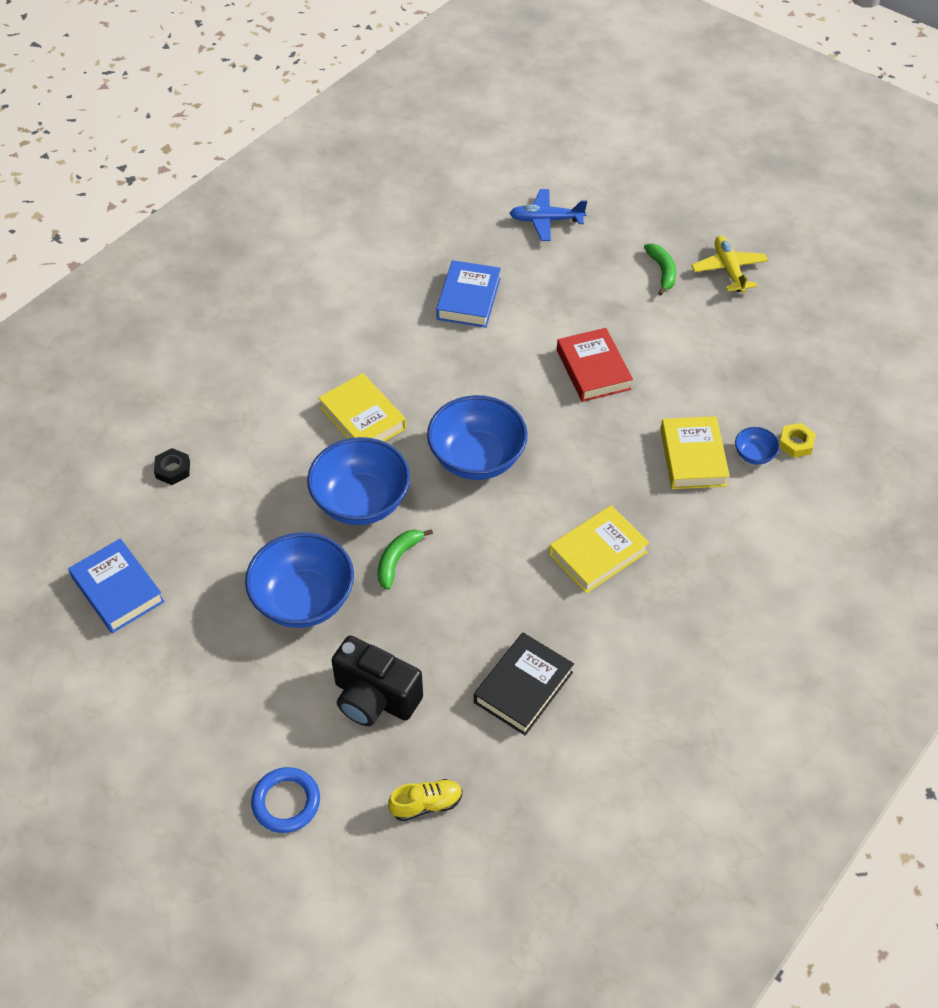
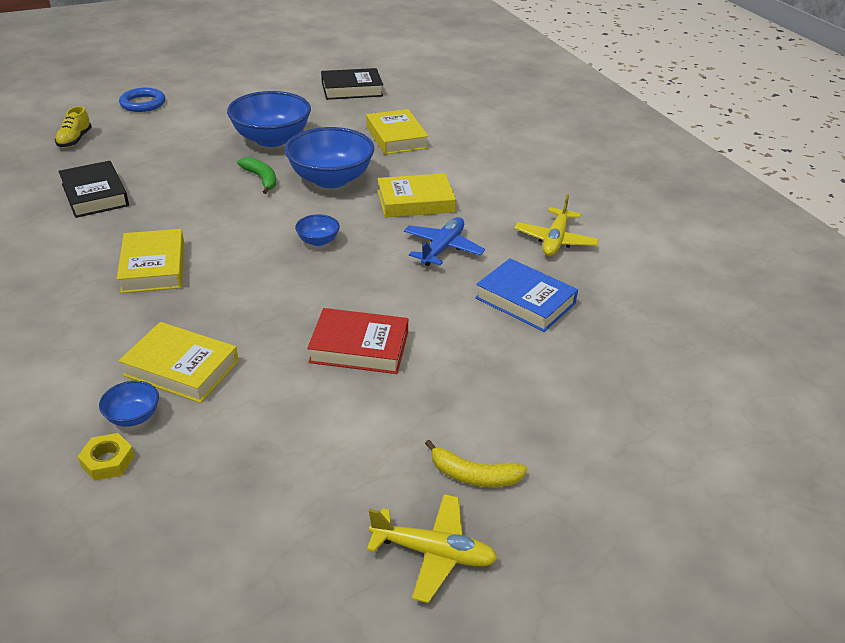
camera: 115 degrees right, 15 degrees down
(118, 590) = (352, 89): blue book -> black book
(173, 469) = (435, 122): black nut -> none
(232, 488) = (396, 137): none -> yellow book
(367, 305) = (555, 240): none -> yellow plane
(374, 698) = (167, 143): black camera -> none
(477, 458) = (318, 241): blue bowl -> blue bowl, size x0.45
(546, 220) = (631, 405): blue plane -> blue plane (442, 248)
(662, 271) = (474, 475): green banana -> yellow banana

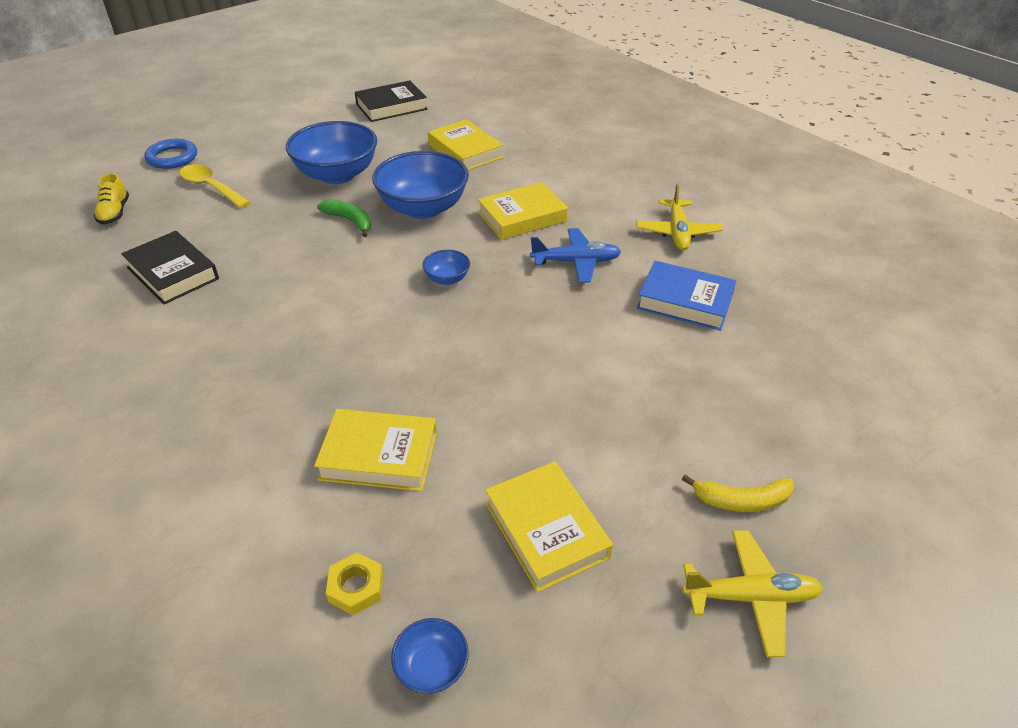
camera: 15 degrees left, 5 degrees up
(133, 416) = (356, 526): blue bowl -> blue bowl (432, 667)
(153, 267) = (285, 344): yellow book -> yellow book (546, 530)
(161, 132) = (211, 187): none -> yellow spoon
(359, 347) = (553, 387): red book -> none
(442, 248) = (576, 262): blue plane -> blue plane turned 75 degrees clockwise

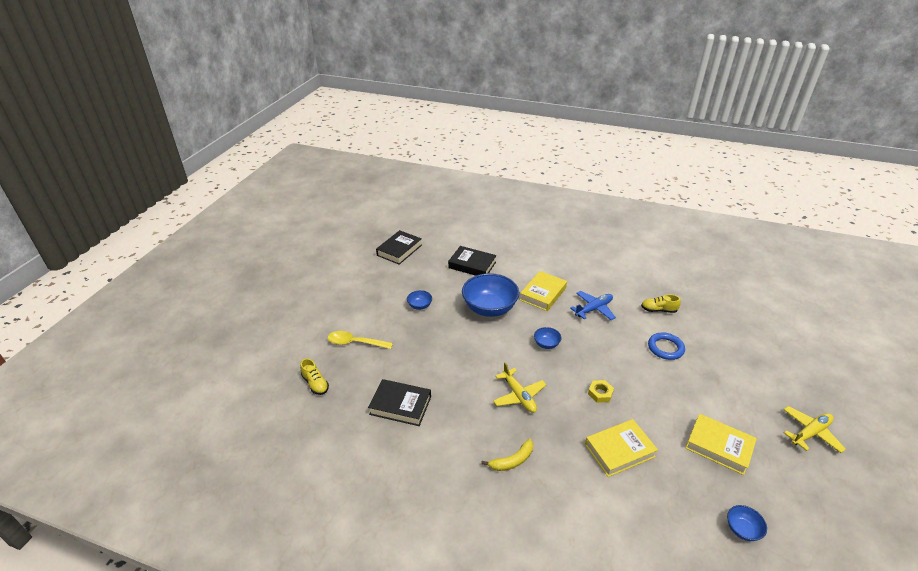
camera: 30 degrees left, 5 degrees down
(172, 157) = (305, 333): blue ring -> blue ring (665, 348)
(337, 175) = (420, 306): blue bowl -> blue bowl, size x0.45
(350, 221) = (460, 331): green banana -> none
(356, 587) = (679, 515): yellow nut -> yellow nut (600, 393)
(465, 151) = (472, 265): yellow book -> black book
(677, 232) = (619, 274): yellow plane -> yellow plane (519, 396)
(685, 301) = (658, 310): blue book -> yellow shoe
(741, 500) = (769, 394): yellow banana -> yellow banana (512, 460)

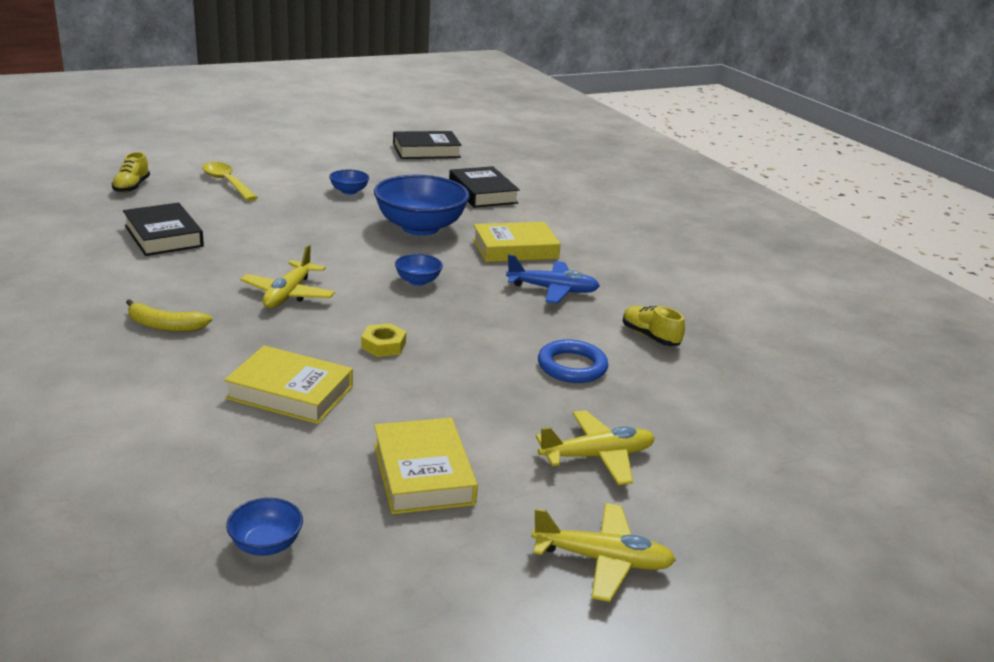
camera: 40 degrees right, 10 degrees down
(740, 387) = (597, 456): none -> yellow plane

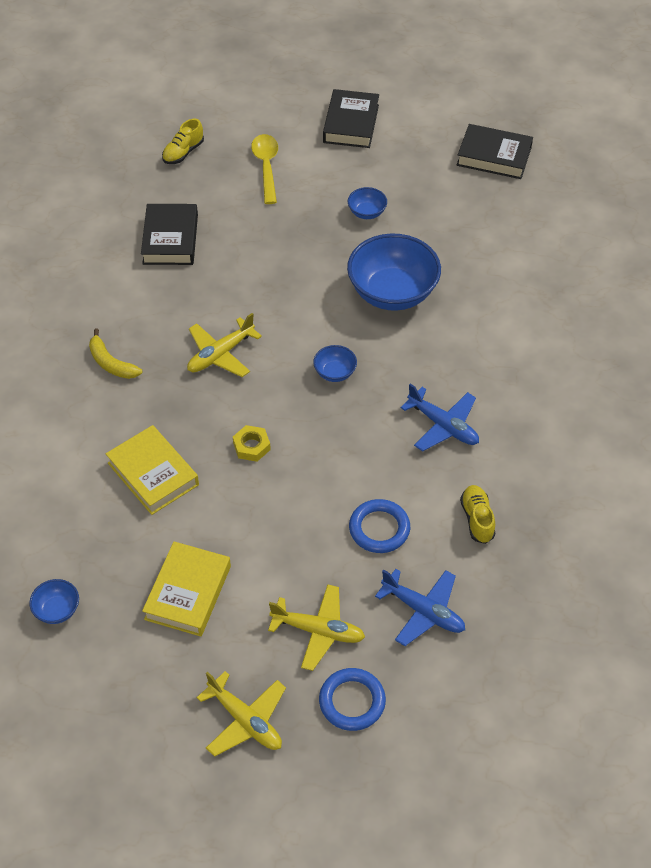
camera: 35 degrees right, 25 degrees up
(482, 193) = (495, 252): black book -> black book (351, 123)
(515, 249) = (456, 354): yellow book -> none
(678, 409) = (423, 611): none -> blue plane
(694, 499) = (352, 701): none -> blue ring

